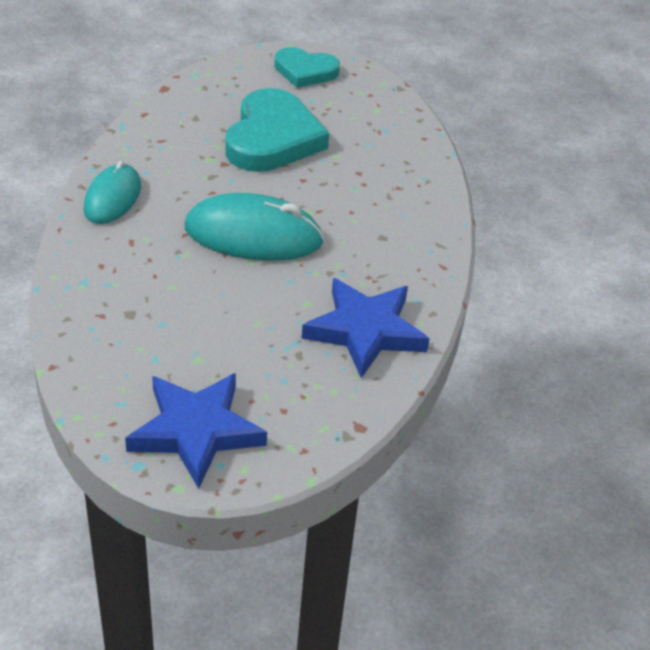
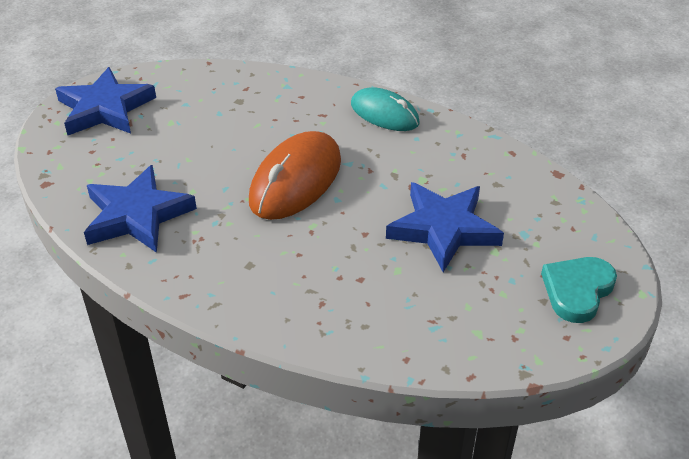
camera: 115 degrees right, 0 degrees up
(253, 235) = (296, 180): turquoise mouse -> orange mouse
(272, 138) = (443, 229): turquoise heart -> blue star

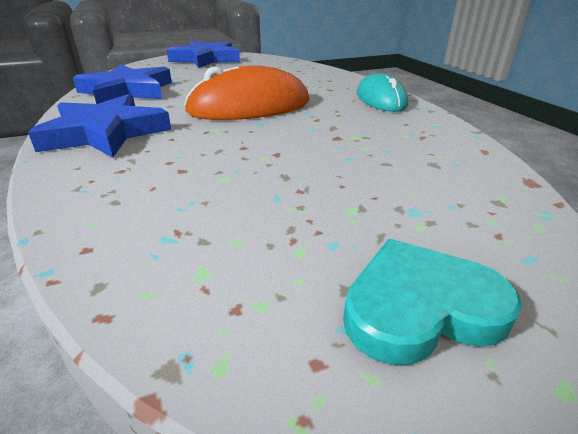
camera: 40 degrees right, 10 degrees down
(443, 229) = (321, 170): blue star -> blue star (106, 133)

